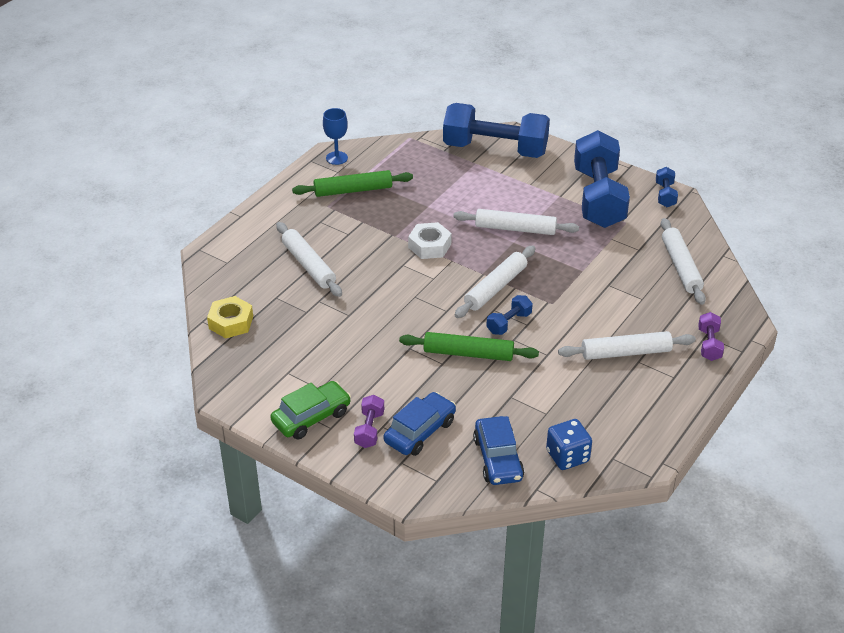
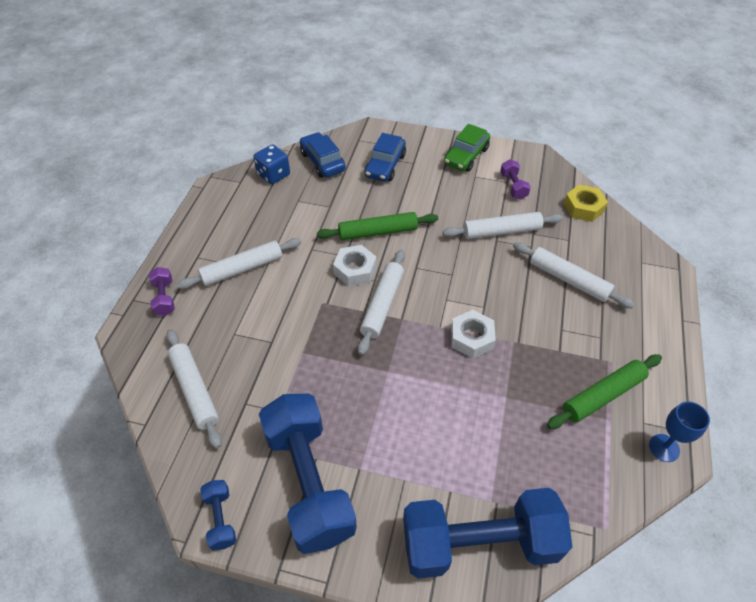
camera: 160 degrees right, 10 degrees up
(369, 429) = (421, 158): purple dumbbell -> purple dumbbell (513, 186)
(509, 323) = (355, 270): blue dumbbell -> white nut
(515, 229) = (393, 392): white rolling pin -> white rolling pin (501, 231)

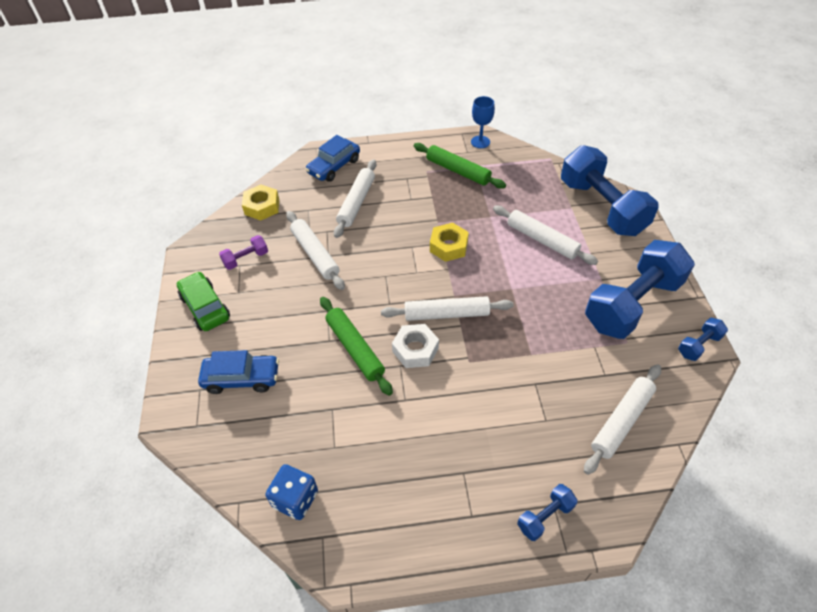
camera: 110 degrees left, 0 degrees up
(164, 298) = (545, 516): purple dumbbell -> blue dumbbell
(242, 269) = (464, 455): white rolling pin -> white rolling pin (542, 240)
(322, 162) = (252, 450): blue car -> blue car (334, 166)
(466, 156) = (205, 307): green car -> green car turned 135 degrees counterclockwise
(471, 338) = (448, 246): white nut -> yellow nut

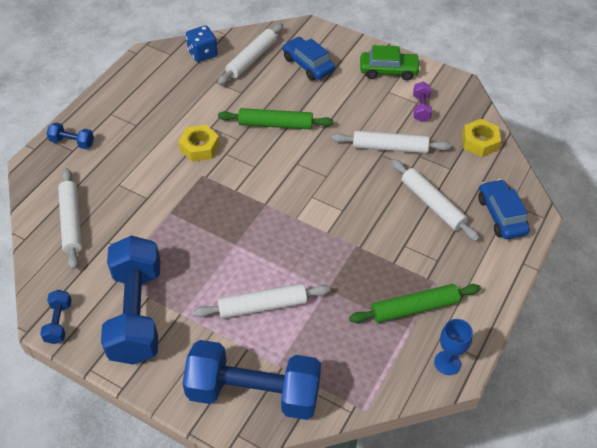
camera: 125 degrees right, 0 degrees up
(242, 378) = (308, 65): blue car -> blue car turned 105 degrees clockwise
(415, 350) = (241, 153): white nut -> none
(447, 314) = (253, 188): white rolling pin -> white rolling pin (251, 59)
(448, 246) = (319, 234): yellow nut -> yellow nut (199, 147)
(545, 516) = (72, 142): blue dumbbell -> blue dumbbell turned 75 degrees counterclockwise

